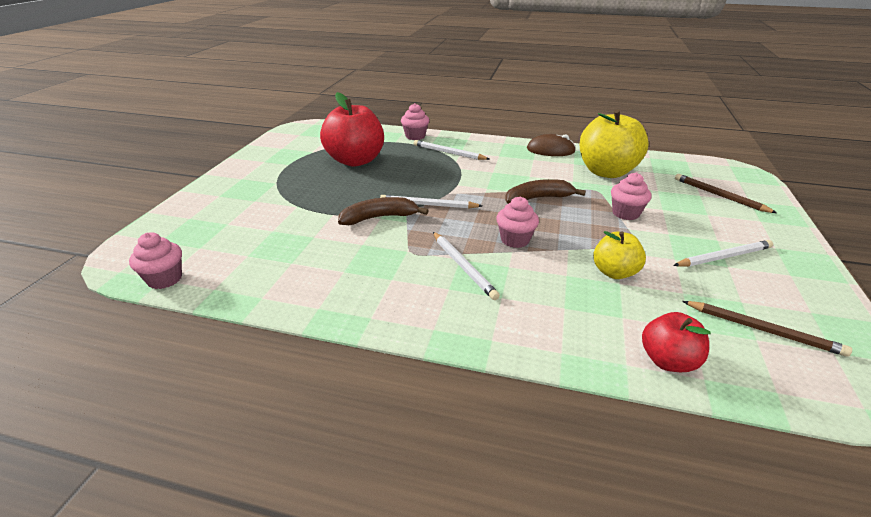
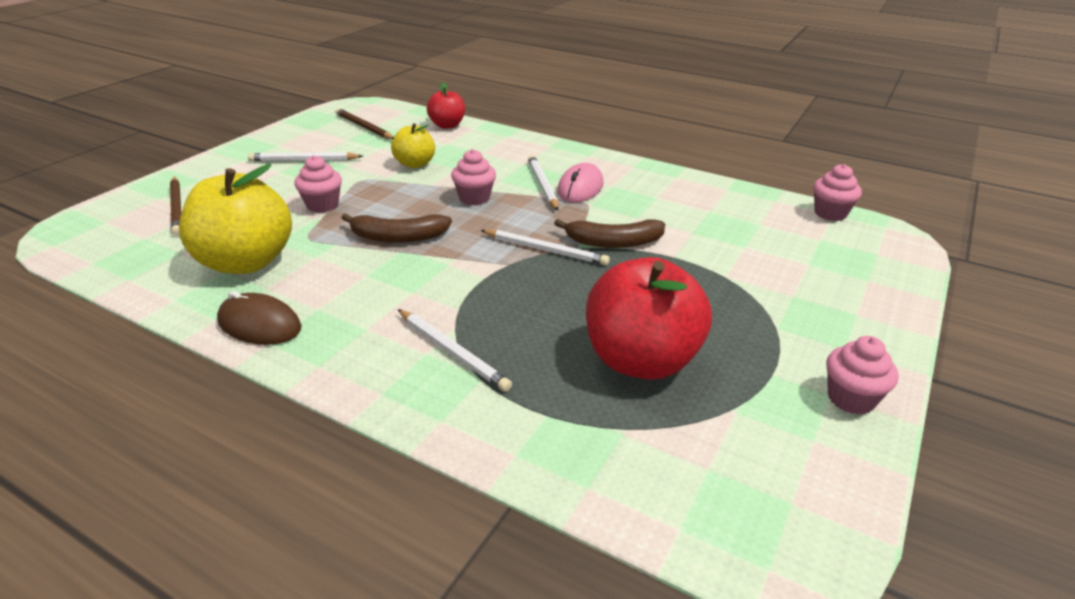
camera: 165 degrees left, 0 degrees up
(415, 136) = (491, 428): pink cupcake -> pink cupcake (851, 398)
(423, 269) = (580, 188): none -> pink mouse

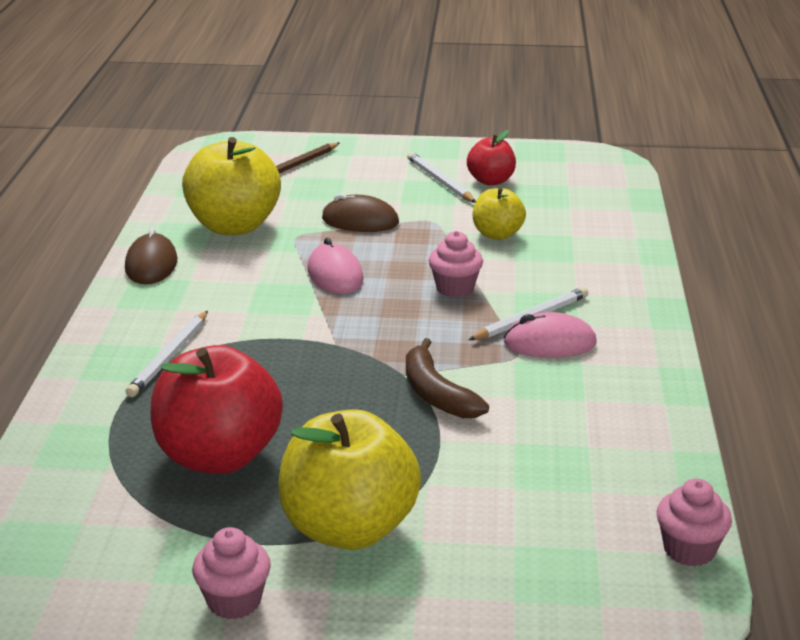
camera: 65 degrees right, 5 degrees down
(322, 205) = (360, 221): pink cupcake -> brown mouse
(364, 127) = (554, 181): brown pencil -> none
(398, 237) = (335, 275): brown banana -> pink mouse
(447, 125) = (620, 220): red apple -> red apple (491, 181)
(545, 250) = (381, 357): white pencil -> none
(770, 321) = (349, 528): none -> yellow apple

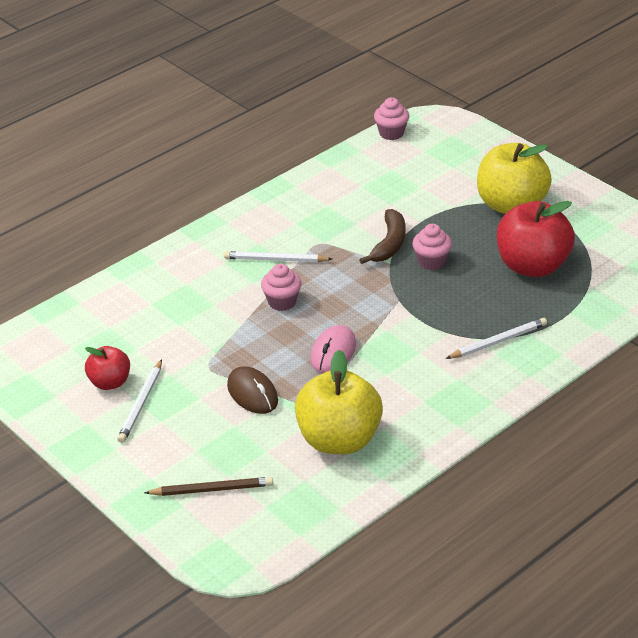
camera: 135 degrees left, 10 degrees up
(151, 265) = (435, 430): brown mouse -> none
(234, 601) = (588, 201): pink cupcake -> pink cupcake (431, 261)
(497, 234) = (191, 329): yellow apple -> none
(549, 343) = (292, 240): pink mouse -> none

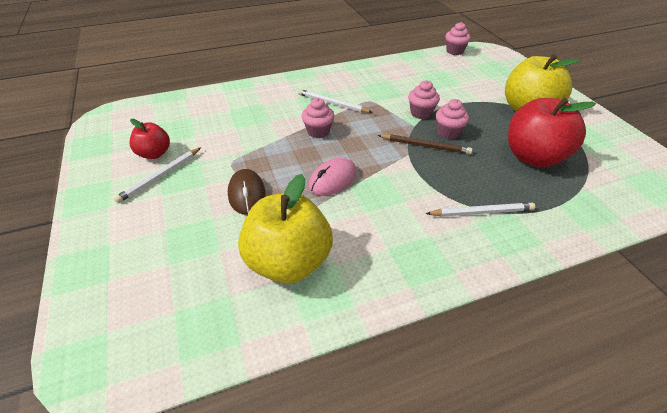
camera: 20 degrees right, 5 degrees up
(211, 489) = (144, 273): brown pencil -> brown pencil (425, 146)
(389, 244) = (421, 113): brown banana -> pink cupcake

